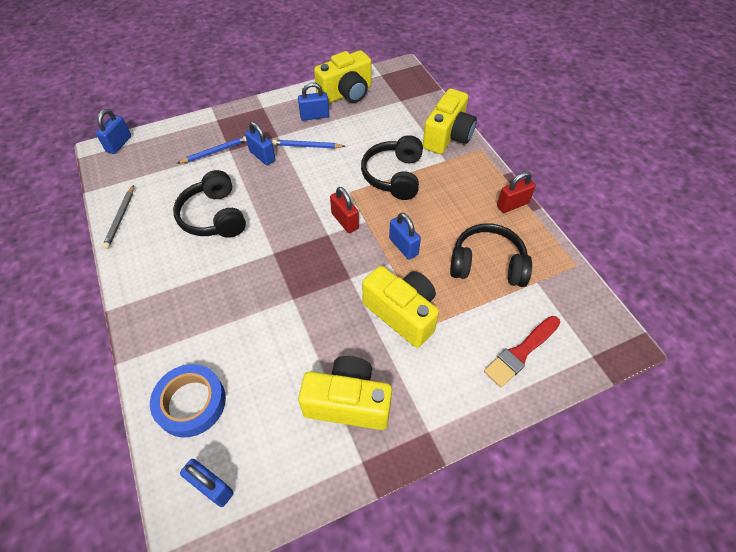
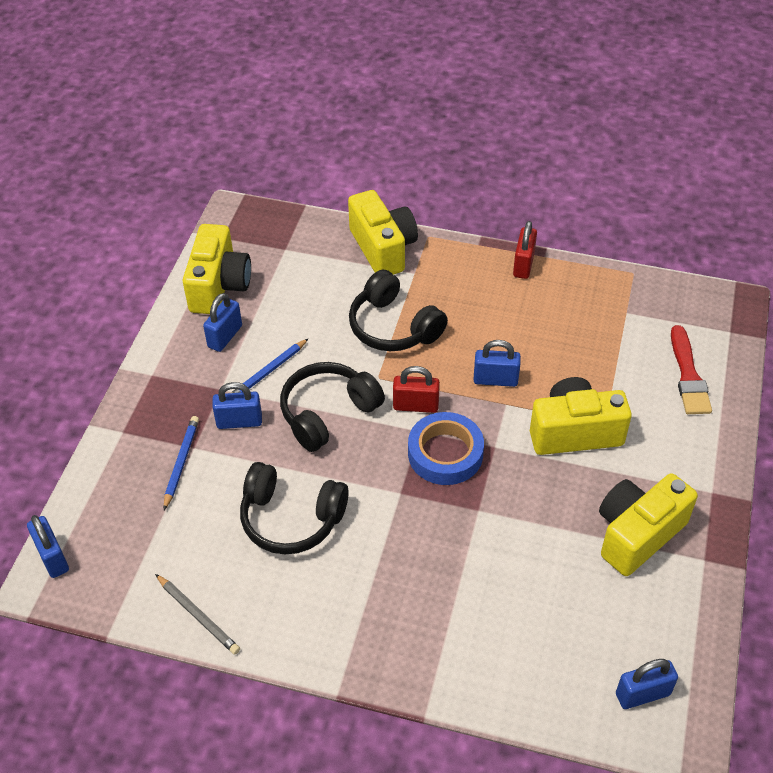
camera: 50 degrees left, 5 degrees down
(191, 403) = (533, 667): blue tape -> blue tape (445, 453)
(487, 264) = (576, 332): black headphones -> black headphones (328, 413)

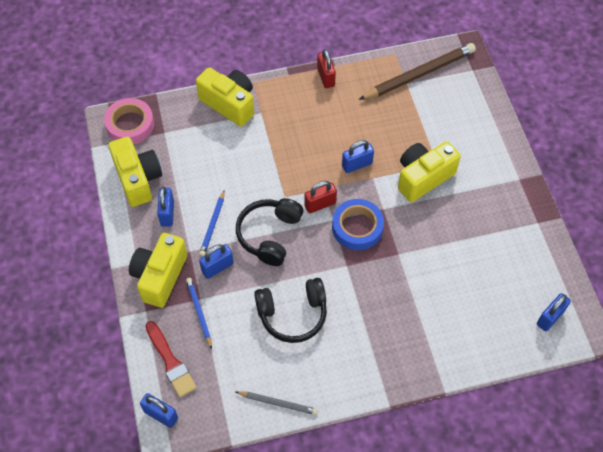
camera: 30 degrees left, 10 degrees up
(252, 226) = (130, 125): none -> pink tape
(393, 327) = (272, 157): black headphones -> none
(637, 534) = (494, 225): yellow camera -> yellow camera (160, 276)
(651, 308) = (419, 74): none -> brown pencil
(688, 375) = (465, 110): red brush -> red brush (170, 362)

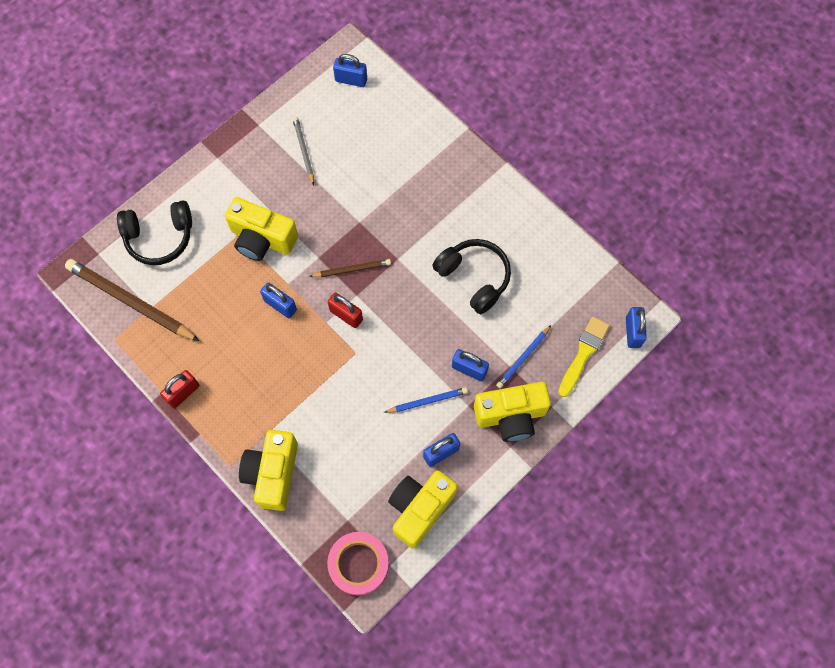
camera: 120 degrees left, 10 degrees up
(170, 362) = (583, 353): red brush -> yellow brush
(269, 235) = (407, 342): black headphones -> black headphones (159, 237)
(278, 403) = (560, 246): grey pencil -> grey pencil (303, 150)
(357, 227) = (352, 269): blue tape -> brown pencil

